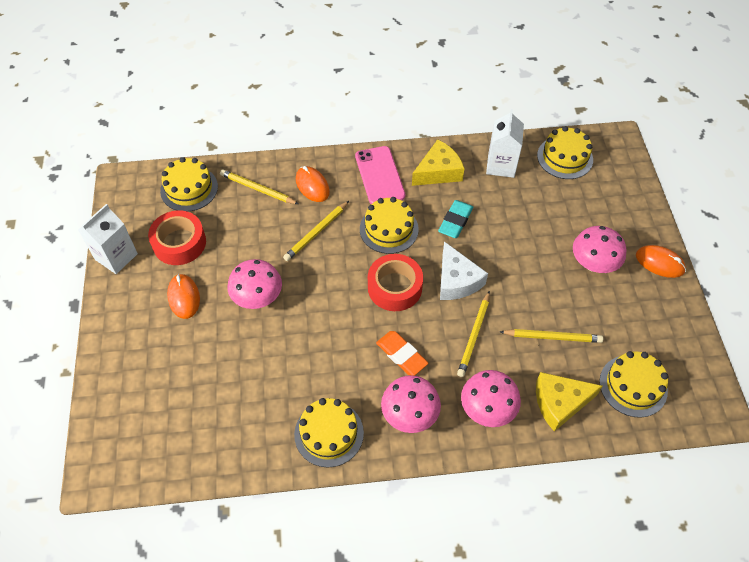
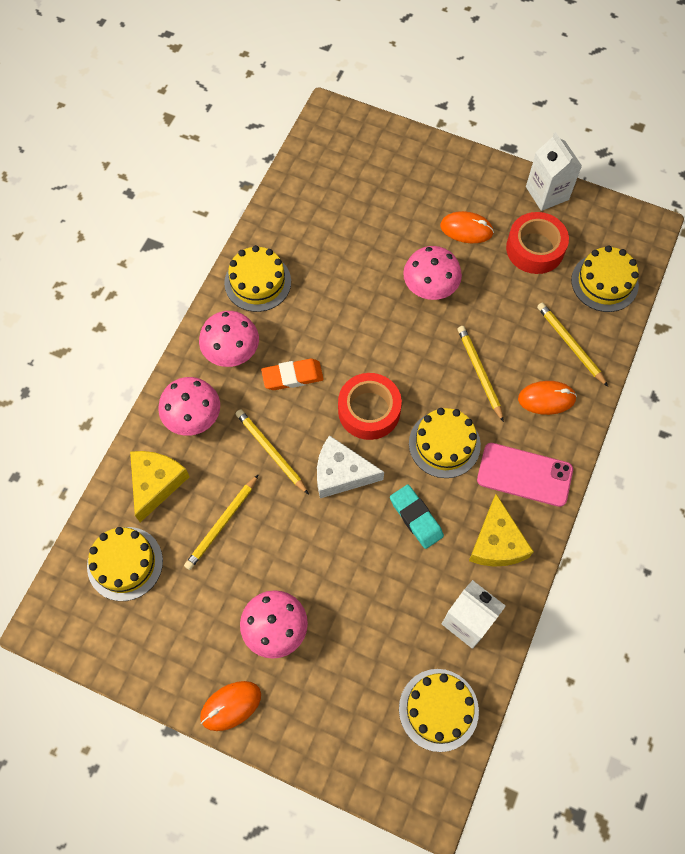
camera: 120 degrees right, 10 degrees up
(257, 189) = (570, 344): yellow pencil -> yellow pencil turned 90 degrees counterclockwise

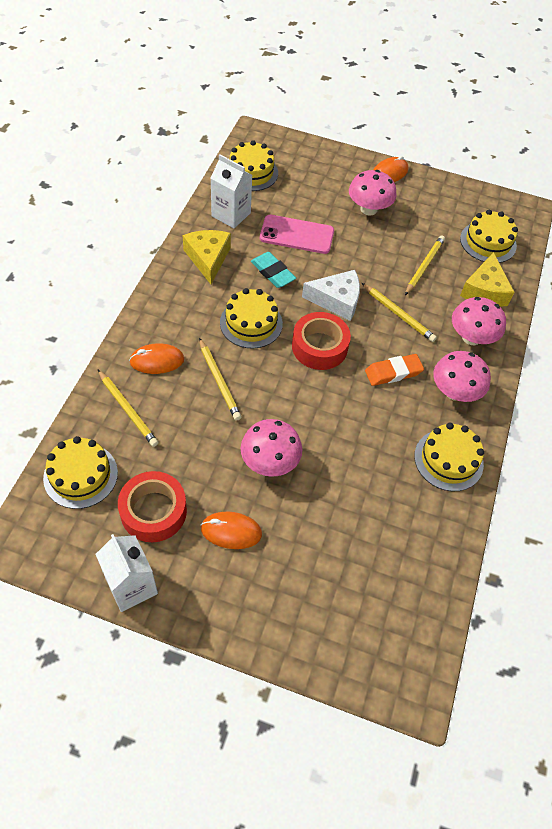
camera: 170 degrees right, 10 degrees down
(524, 474) = (182, 303): pink phone -> pink phone (297, 235)

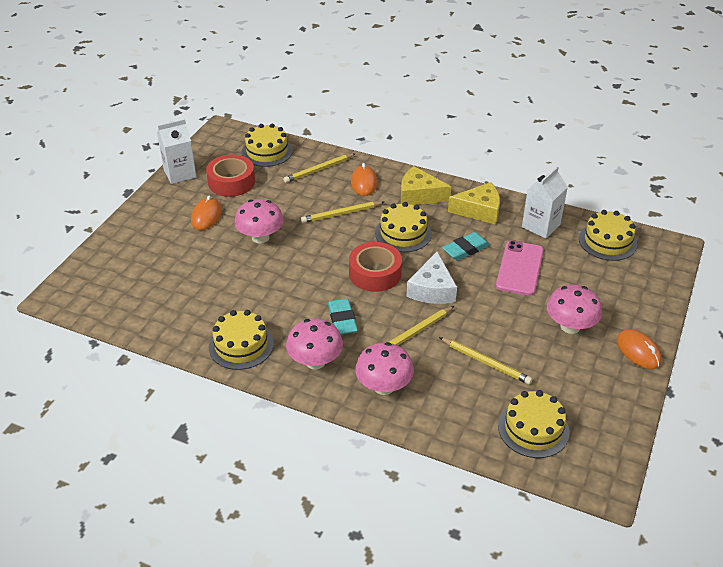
camera: 100 degrees right, 15 degrees down
(393, 372) = (342, 320): orange eraser -> turquoise eraser
(484, 290) = (452, 410): yellow cheese -> yellow cheese (419, 195)

